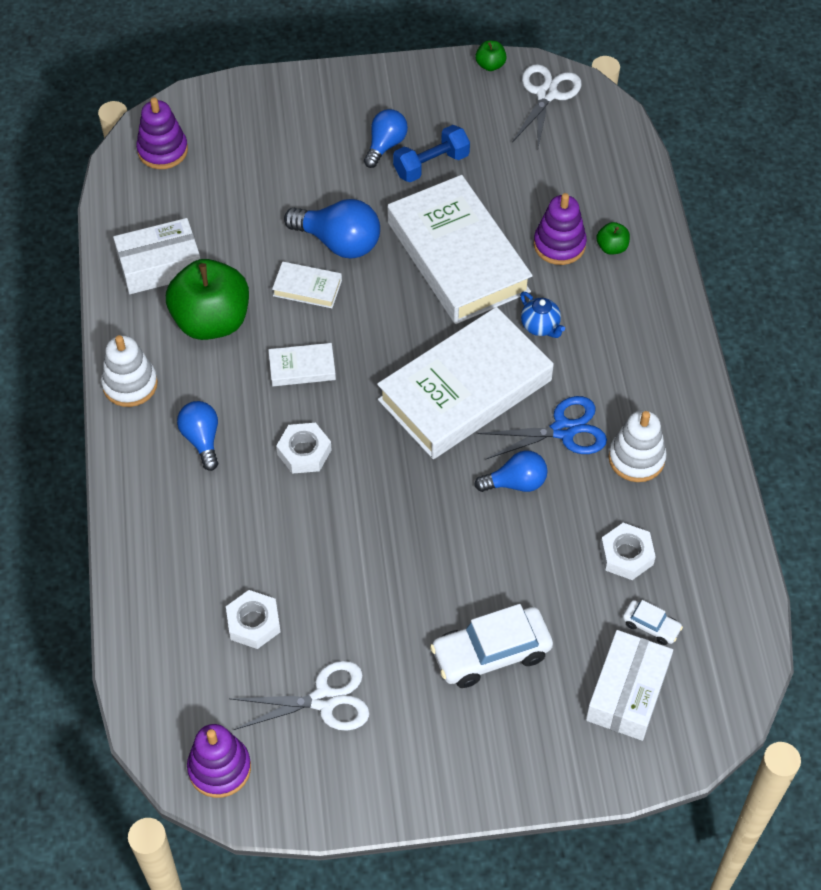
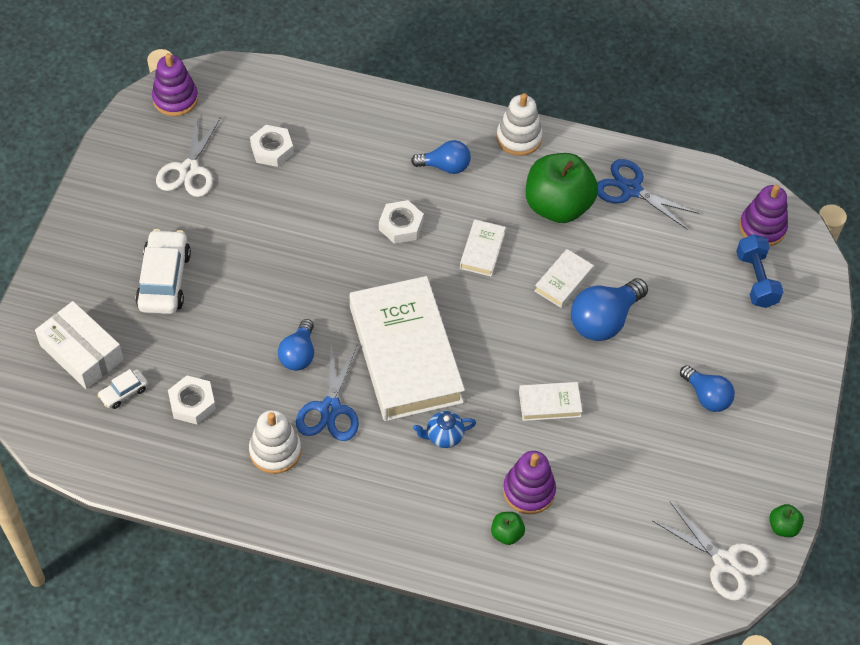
camera: 110 degrees right, 0 degrees up
(160, 266) = (631, 189): white box -> blue scissors
(431, 165) = (668, 424): blue dumbbell -> blue dumbbell (756, 280)
(458, 257) = (549, 403): white book -> white book, size x0.42

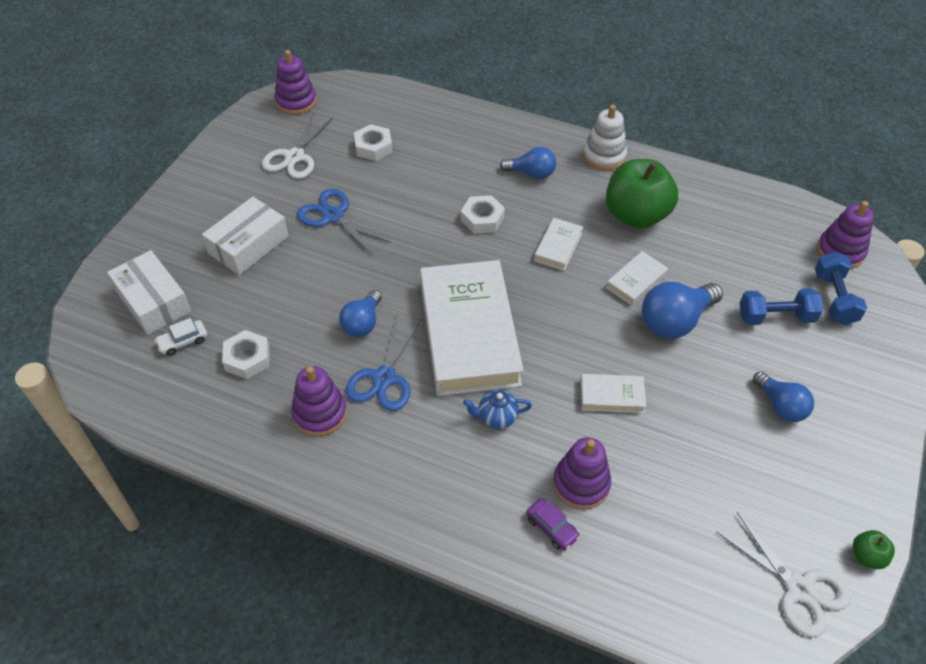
camera: 10 degrees right, 5 degrees down
(164, 280) = (248, 245): white car -> white box
(275, 451) = (320, 413): white stacking toy -> purple stacking toy
(506, 534) = (552, 528): green apple -> purple car
(631, 189) = (709, 207): blue scissors -> blue scissors (333, 216)
(700, 306) = (775, 317): none -> blue dumbbell

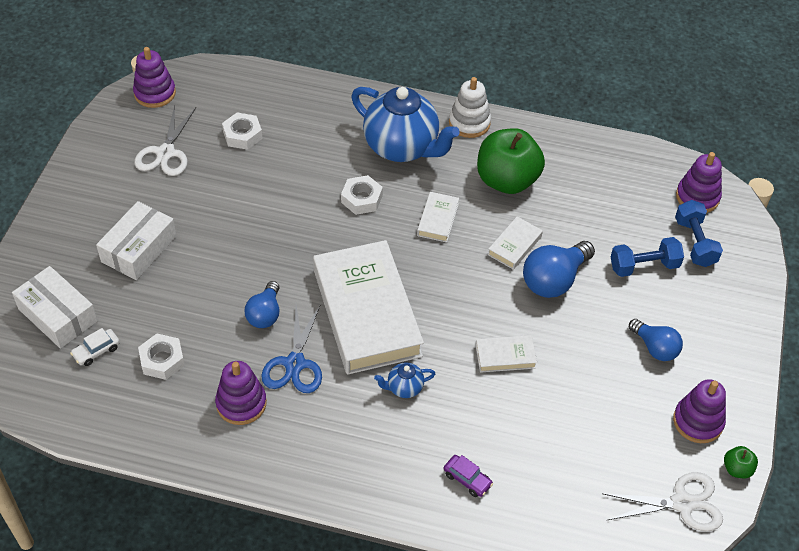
camera: 10 degrees left, 0 degrees up
(333, 216) = (216, 211): blue scissors -> none
(531, 173) = (402, 148): blue light bulb -> blue teapot
(581, 484) = (488, 438): purple stacking toy -> purple stacking toy (698, 421)
(799, 589) = (682, 503): white scissors -> white scissors turned 45 degrees counterclockwise

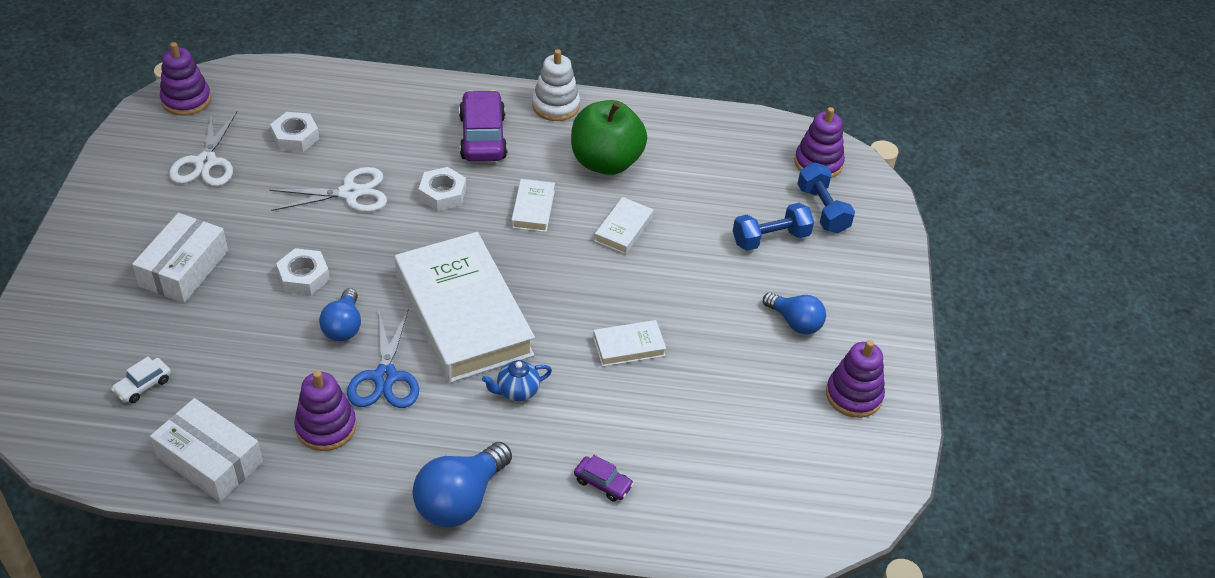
camera: 10 degrees left, 5 degrees down
(57, 315) = (91, 350): white box -> white box (210, 460)
(162, 360) = (225, 388): white nut -> white nut (304, 277)
(402, 148) = (482, 137): blue teapot -> purple car
(554, 280) = (673, 261): blue light bulb -> blue light bulb (460, 500)
(682, 503) = (849, 484): white scissors -> white scissors (350, 193)
(737, 469) = (904, 441): green apple -> none

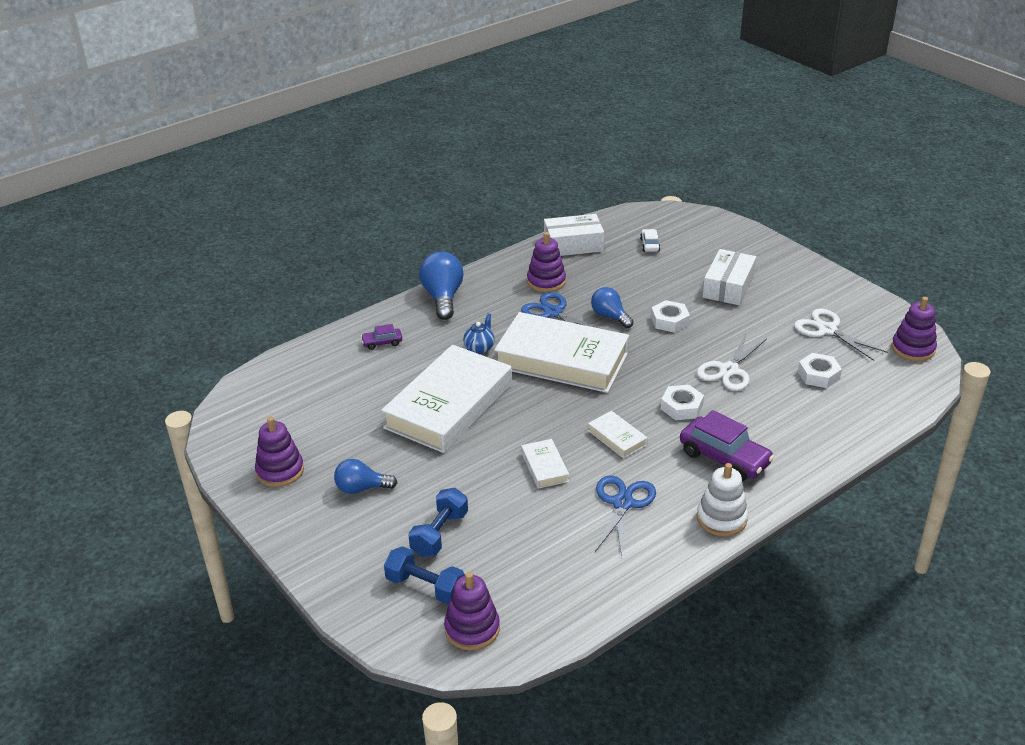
camera: 140 degrees right, 10 degrees down
(184, 268) = (728, 286): white box -> white box turned 45 degrees clockwise
(606, 162) = (623, 503): green apple -> blue scissors
(629, 346) = (449, 406): white book -> white book, size x2.38

